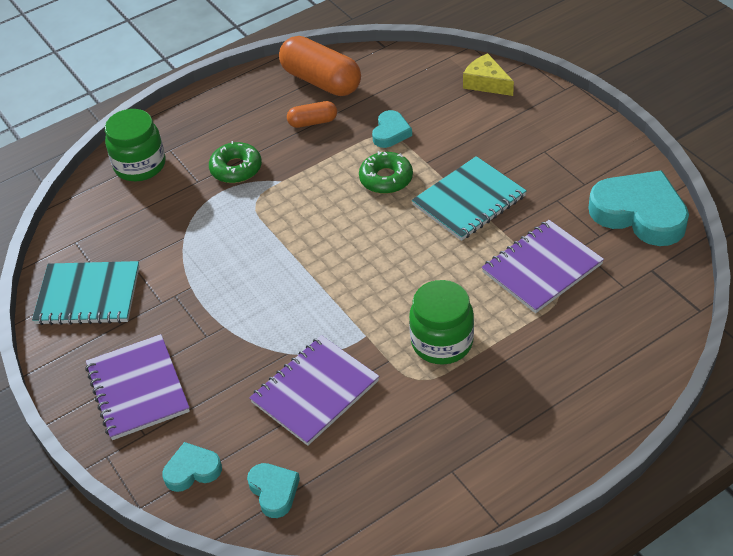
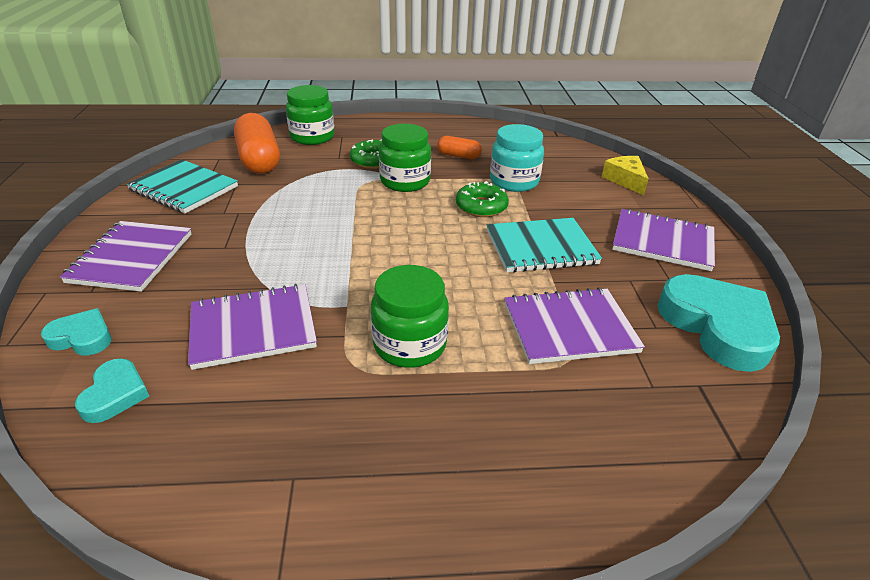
camera: 25 degrees right, 10 degrees down
(292, 181) = (405, 181): none -> green jar
(321, 81) = (489, 138): orange capsule -> orange capsule (259, 160)
(391, 132) = (514, 181): turquoise heart -> turquoise jar
(558, 146) = (662, 242): none -> purple notebook

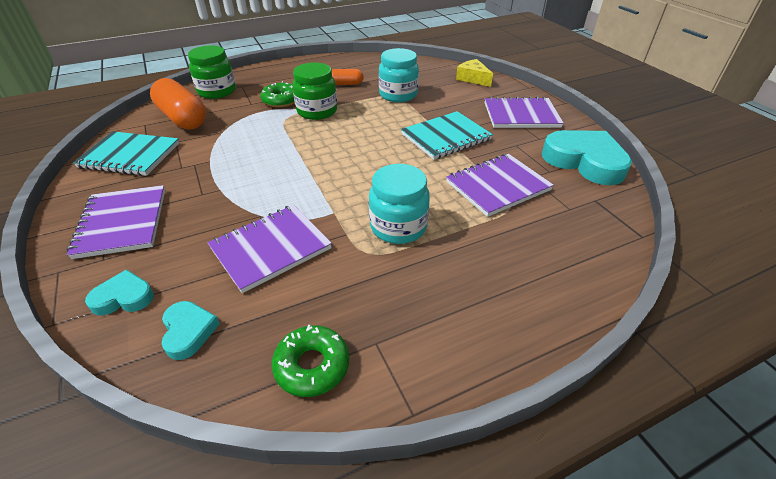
camera: 20 degrees left, 5 degrees up
(409, 344) = (398, 227): green jar -> turquoise jar
(481, 207) = (386, 118): green donut -> green donut (312, 365)

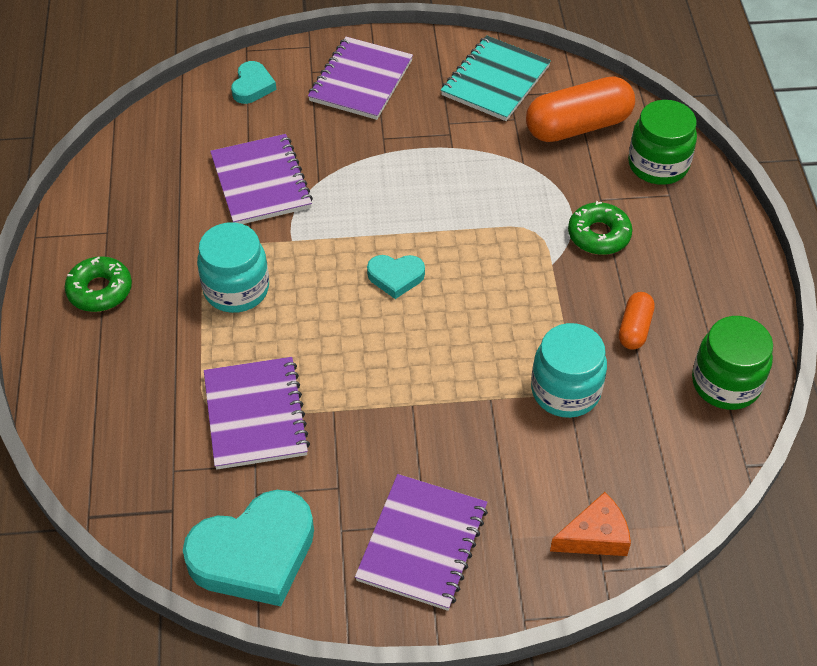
camera: 110 degrees right, 10 degrees up
(122, 223) = (361, 81): purple notebook -> purple notebook turned 75 degrees counterclockwise
(188, 331) = (190, 123): turquoise heart -> turquoise heart (395, 277)
(312, 365) = (111, 189): green donut -> green donut (100, 290)
(317, 111) = (544, 271): green jar -> green jar (725, 383)
(446, 137) = (400, 406): turquoise notebook -> none
(473, 79) = (595, 536): yellow cheese -> orange cheese

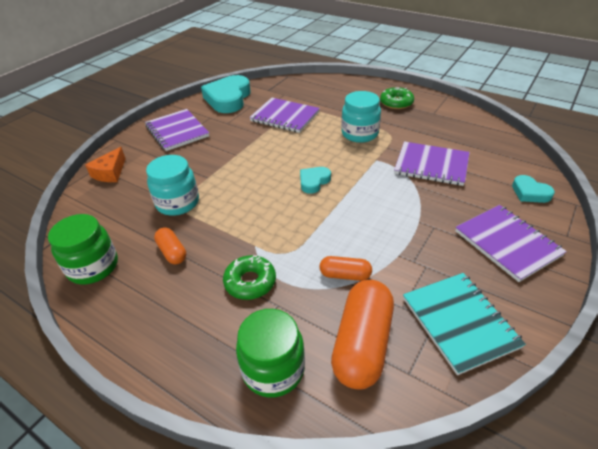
camera: 130 degrees right, 10 degrees down
(517, 172) = (345, 275): none -> orange capsule

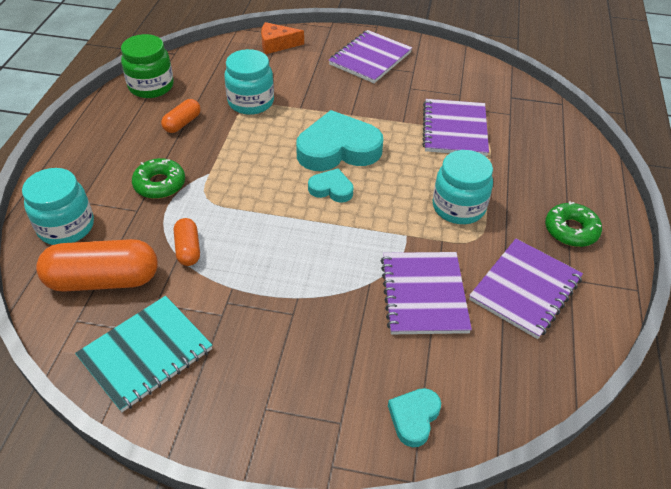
camera: 65 degrees right, 5 degrees up
(228, 98) = (464, 71): turquoise heart -> turquoise heart (338, 149)
(273, 369) = (66, 227): green jar -> turquoise jar
(507, 243) = (289, 393): purple notebook -> purple notebook (525, 289)

